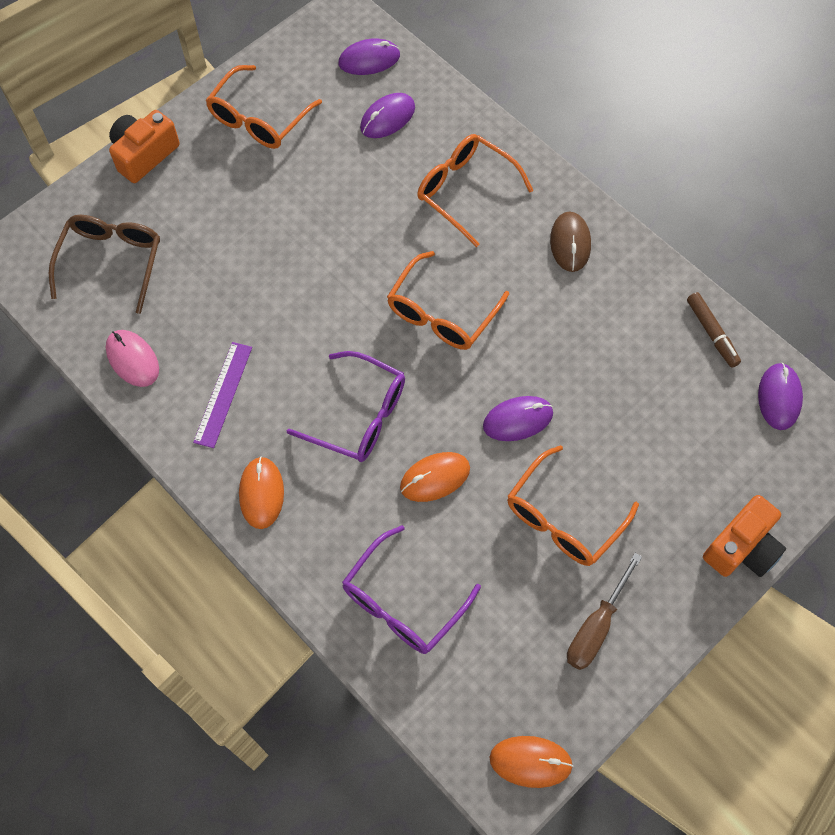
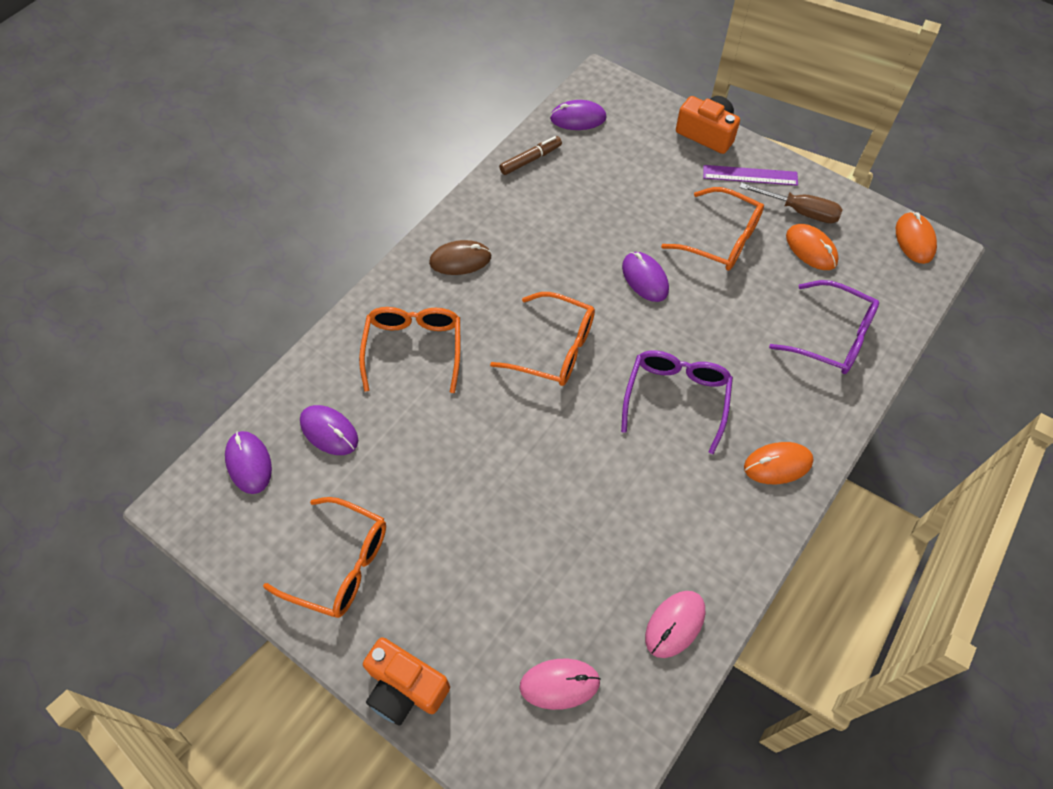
camera: 100 degrees left, 5 degrees down
(112, 261) = (559, 684): brown glasses -> pink mouse
(223, 394) = (688, 522): purple ruler -> purple ruler (750, 175)
(435, 478) = (716, 330): orange mouse -> orange mouse (811, 249)
(465, 191) = (414, 348): orange glasses -> orange glasses turned 150 degrees clockwise

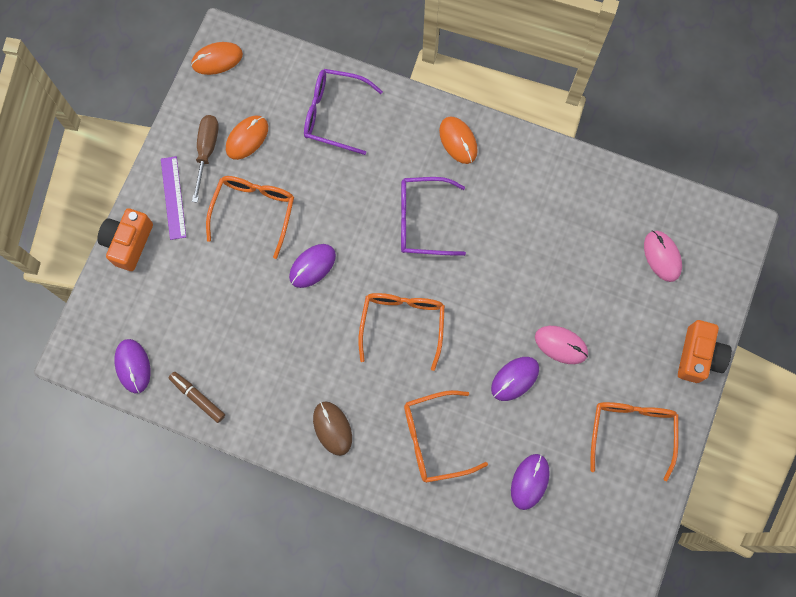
camera: 105 degrees left, 15 degrees up
(249, 463) = (576, 536): purple mouse -> purple mouse (515, 379)
(675, 624) = (598, 191): pink mouse -> pink mouse (561, 345)
(832, 337) = (334, 114): purple glasses -> purple glasses turned 90 degrees counterclockwise

